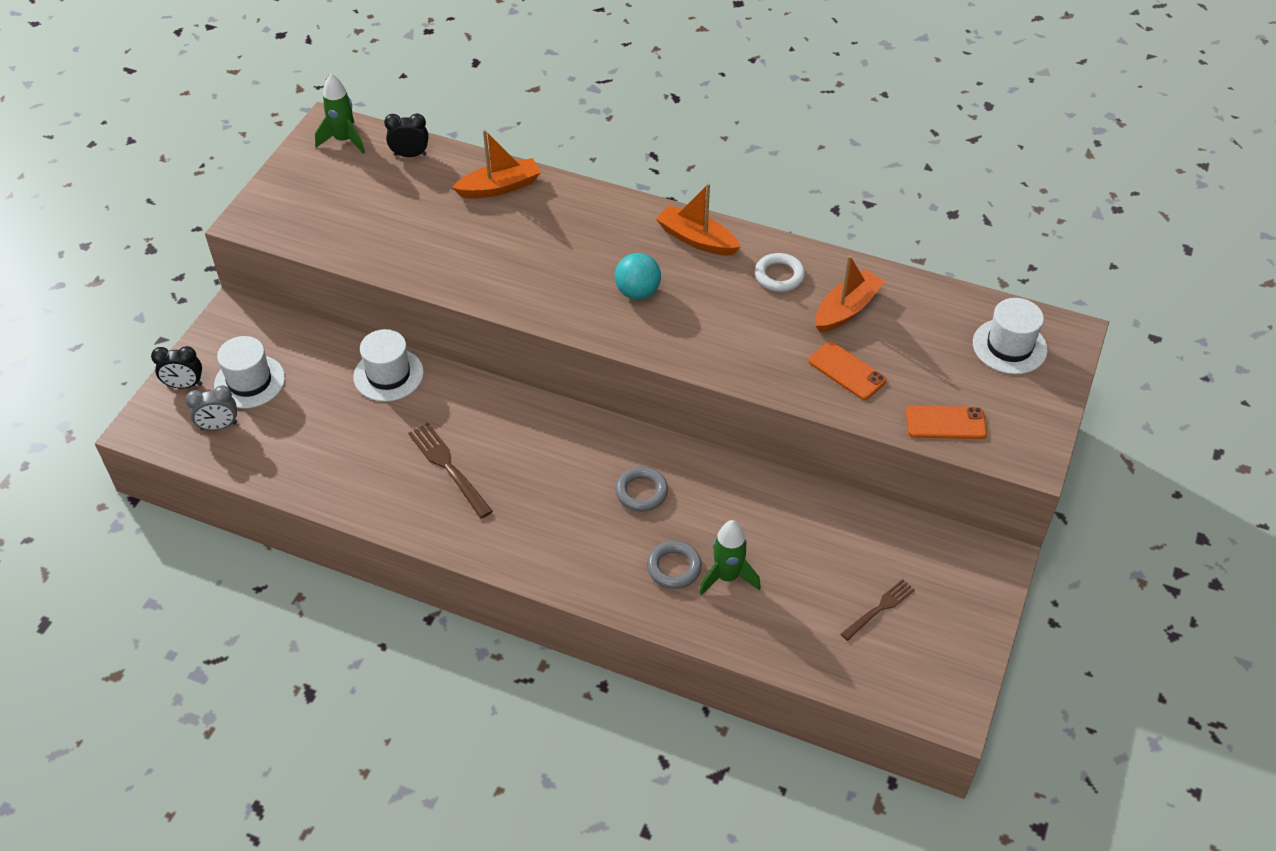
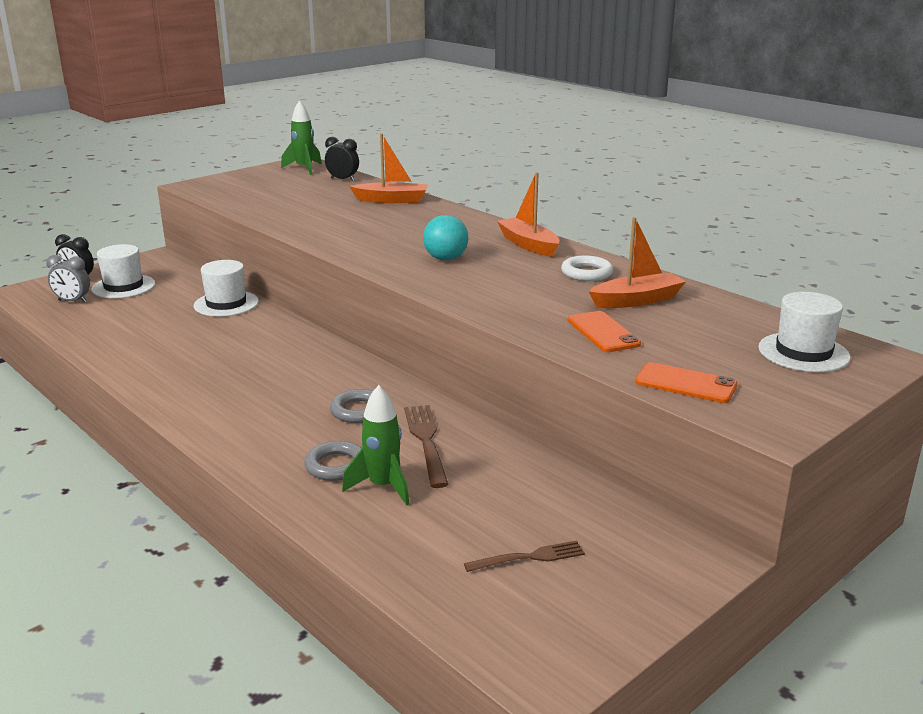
camera: 25 degrees right, 25 degrees down
(448, 467) = (210, 358): brown fork -> brown fork (426, 441)

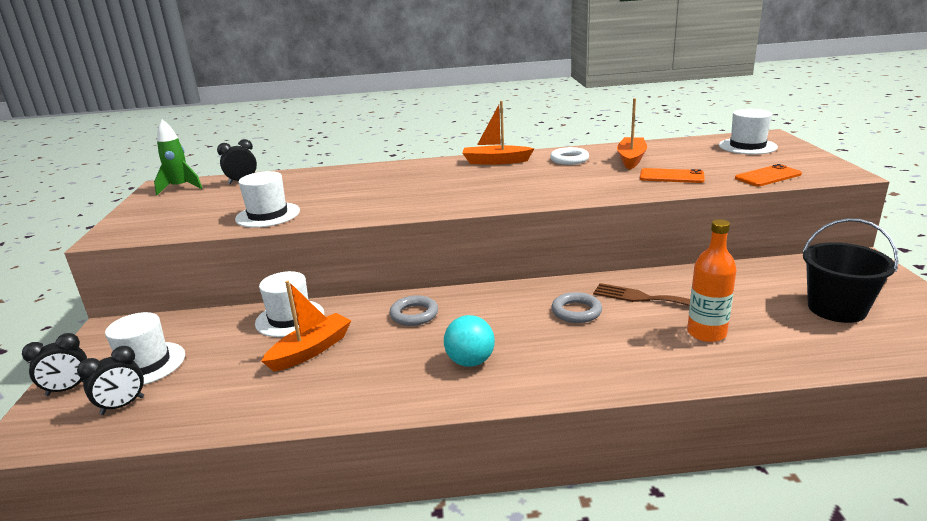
camera: 50 degrees left, 0 degrees up
(73, 301) = (122, 405): grey clock -> black clock
(281, 211) = (268, 215): none -> white hat
(336, 466) = (658, 343): grey ring -> grey ring (414, 314)
(383, 486) = (706, 333): green rocket -> orange bottle
(392, 200) = (327, 177): orange boat -> orange boat (311, 350)
(445, 259) = (482, 186): turquoise ball -> turquoise ball (470, 361)
(529, 557) = (836, 309): brown fork -> black bucket

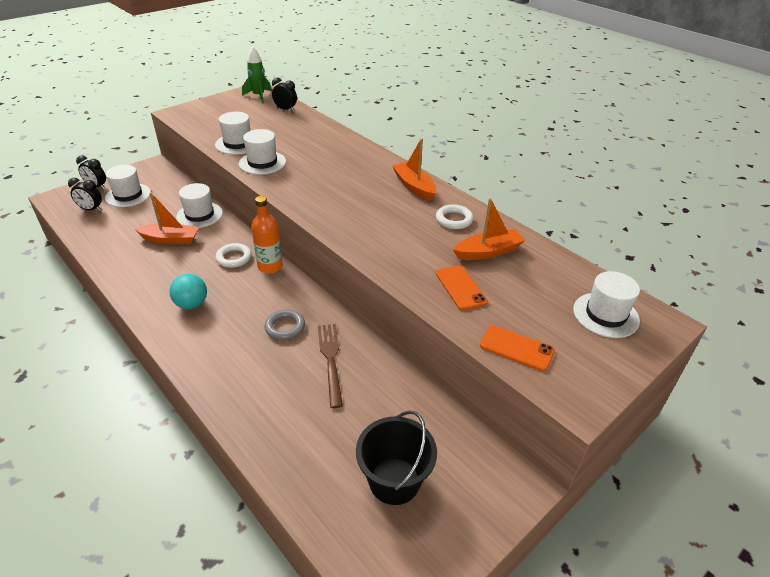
camera: 50 degrees right, 15 degrees up
(335, 210) = (262, 163): none -> white hat
(414, 314) = (234, 258): grey ring -> white ring
(706, 333) = (296, 405): orange bottle -> orange bottle (270, 266)

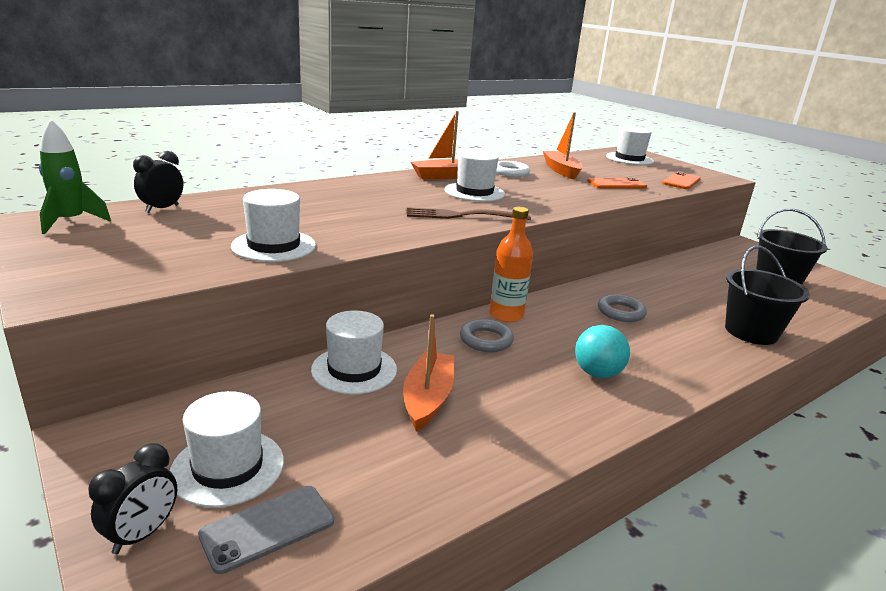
camera: 85 degrees left, 15 degrees down
(91, 209) = (268, 528): black clock -> grey phone
(234, 258) = (486, 340): white ring -> grey ring
(259, 412) = (751, 332): none -> black bucket
(262, 163) = (354, 234): white hat -> white hat (474, 192)
(330, 360) = (660, 293): brown fork -> brown fork (463, 215)

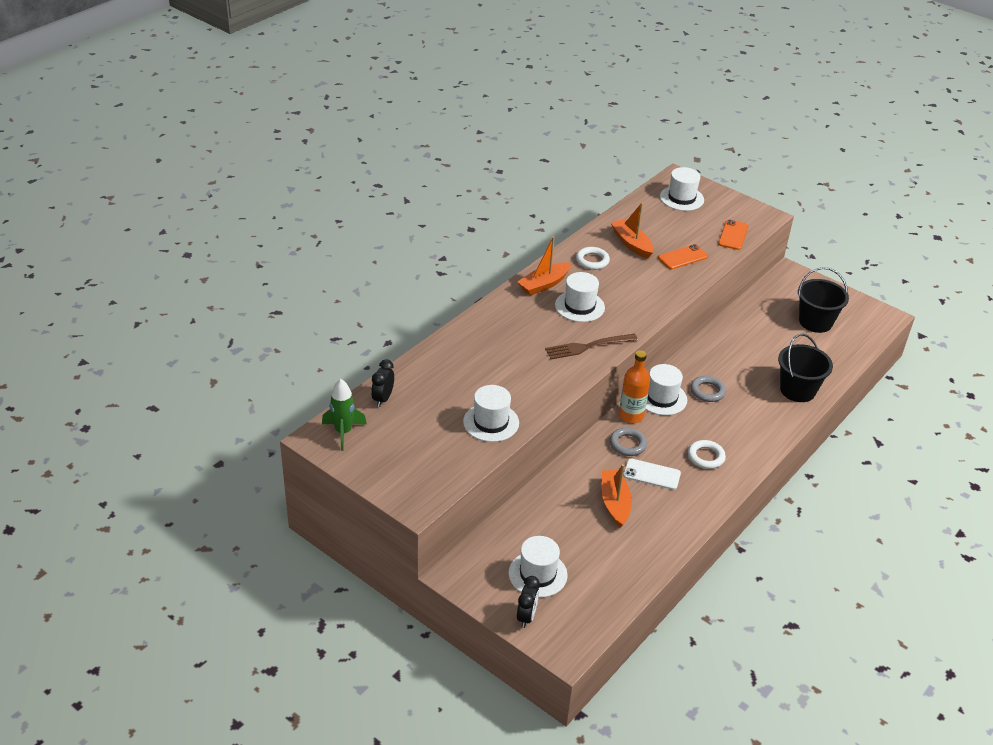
camera: 15 degrees left, 15 degrees up
(268, 528) = (580, 599): grey phone -> none
(354, 369) = (560, 492): white hat -> white hat (661, 398)
(504, 377) = (651, 474): none -> white phone
(597, 373) = (706, 457): turquoise ball -> white ring

